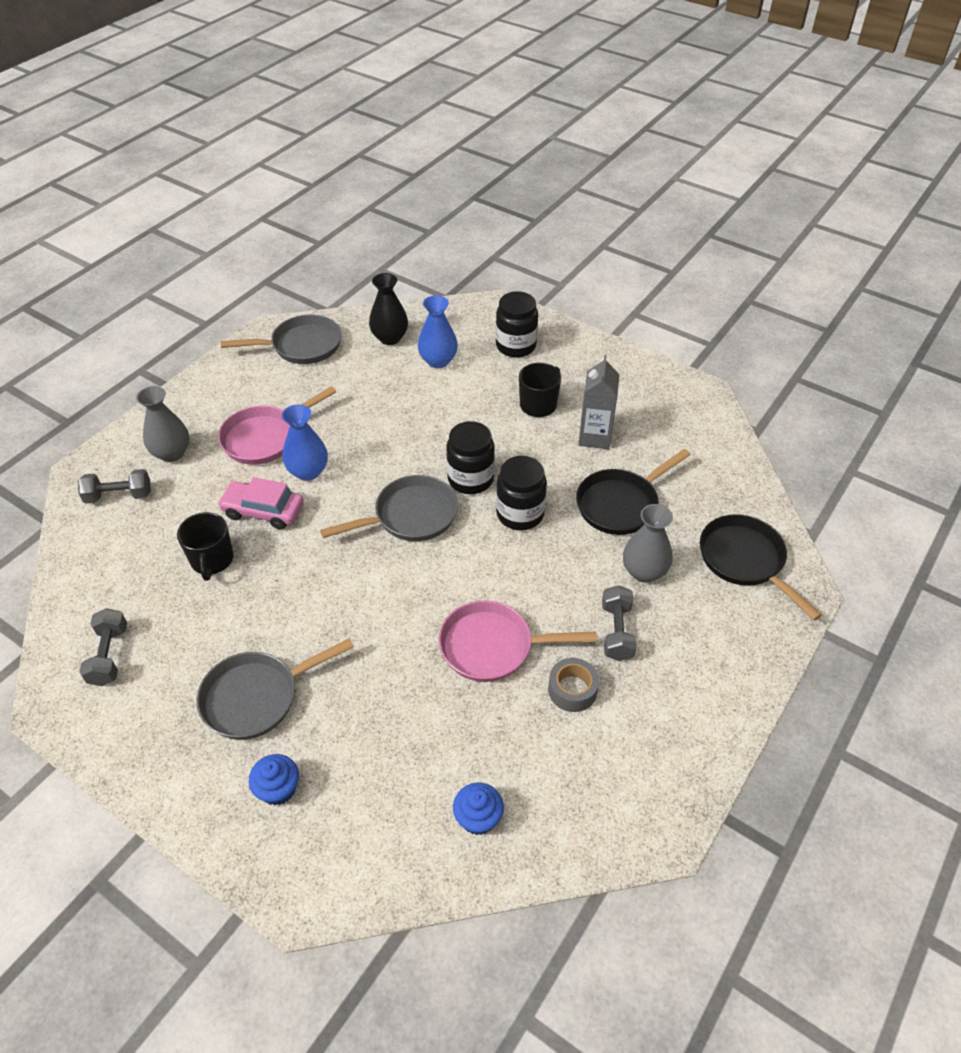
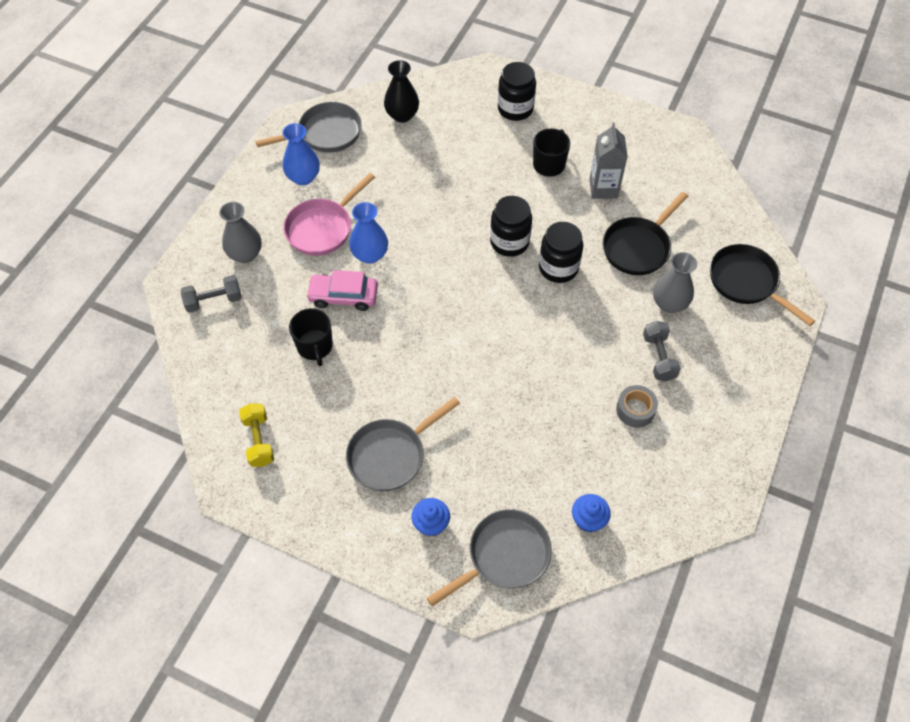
camera: 10 degrees left, 10 degrees up
(109, 656) = (259, 440): grey dumbbell -> yellow dumbbell
(410, 516) = (468, 283): grey pan -> grey pan (503, 556)
(438, 361) = (451, 133): blue vase -> blue vase (303, 177)
(493, 646) = (565, 385): pink pan -> none

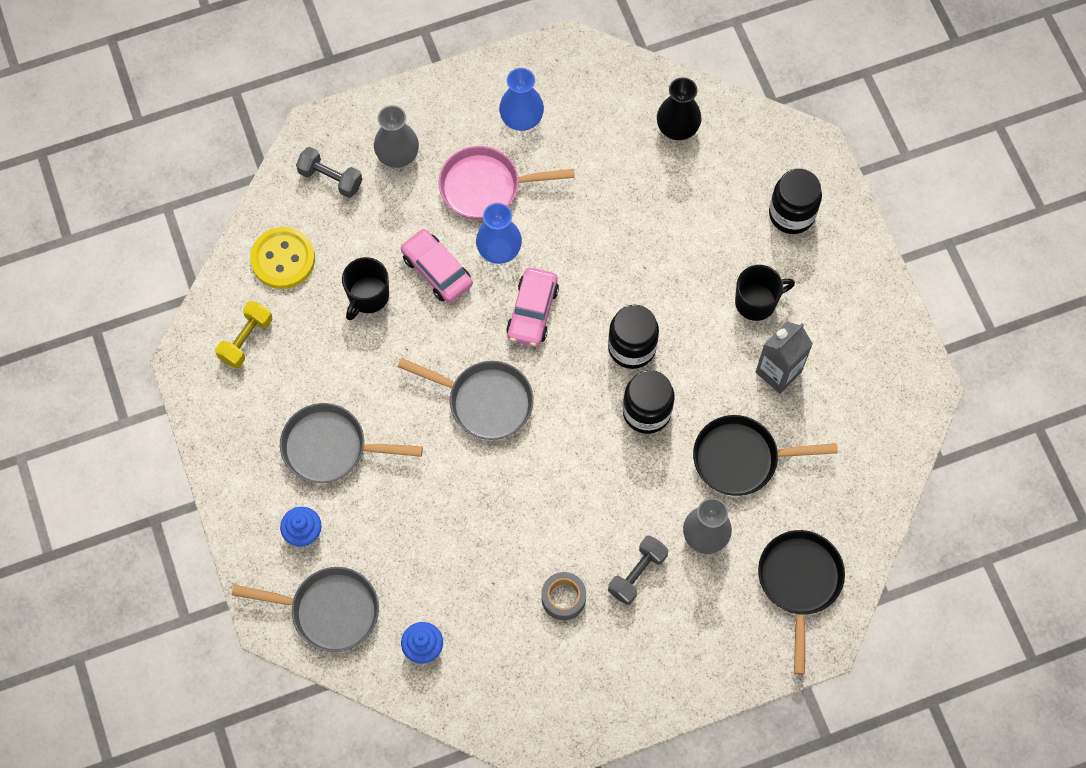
camera: 45 degrees right, 10 degrees up
(232, 372) = (283, 259): none -> yellow button
(325, 134) = (587, 88): grey pan -> grey pan (484, 401)
(429, 271) = (532, 312): none -> pink car

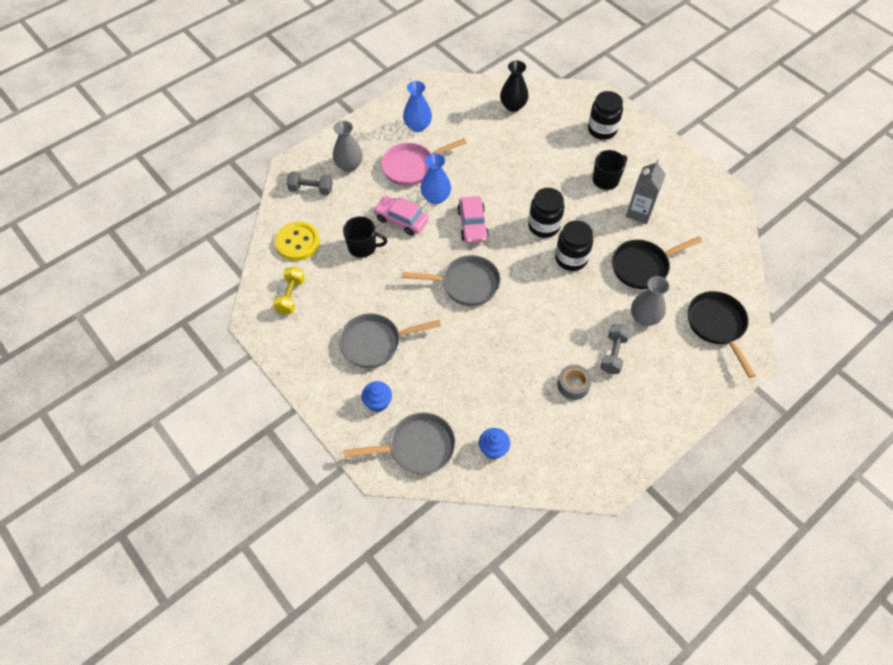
camera: 20 degrees left, 10 degrees down
(368, 296) = (363, 247): black mug -> black mug turned 90 degrees counterclockwise

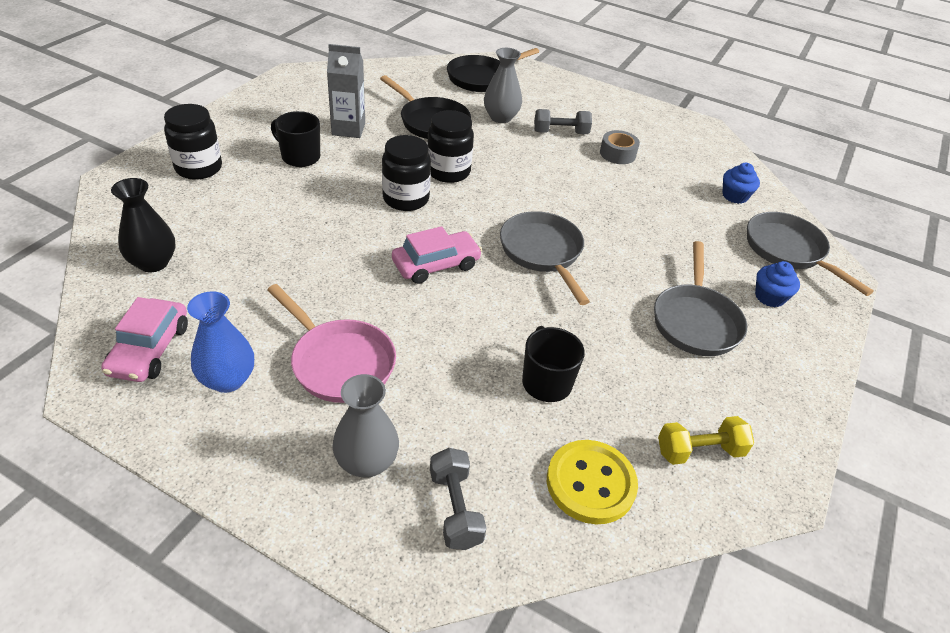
camera: 115 degrees left, 15 degrees down
(375, 343) = (695, 321): grey pan -> grey pan turned 45 degrees clockwise
(401, 220) = (465, 347): pink car -> pink car (150, 349)
(436, 197) = (399, 315): blue vase -> none

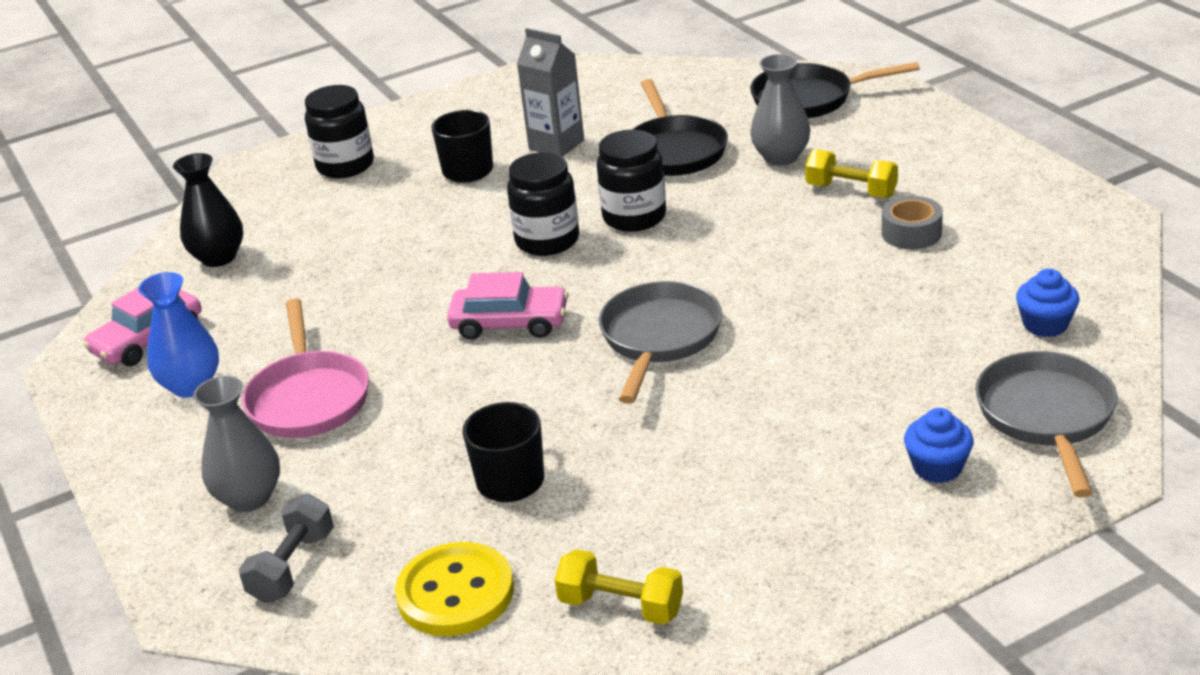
camera: 40 degrees right, 10 degrees down
(560, 133) = (851, 191): grey dumbbell -> yellow dumbbell
(695, 321) = (785, 467): grey pan -> none

